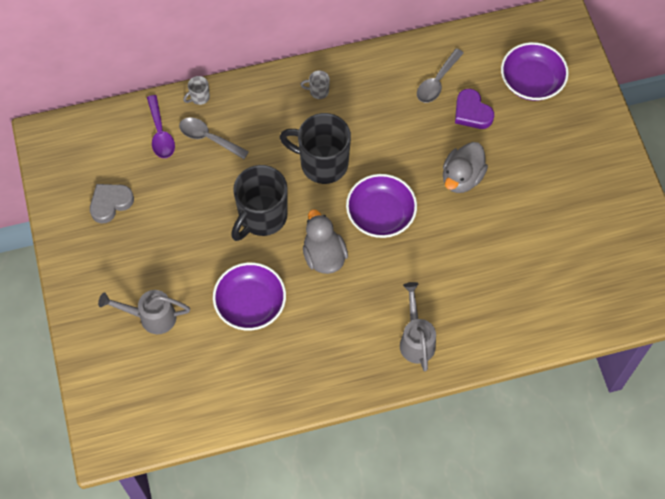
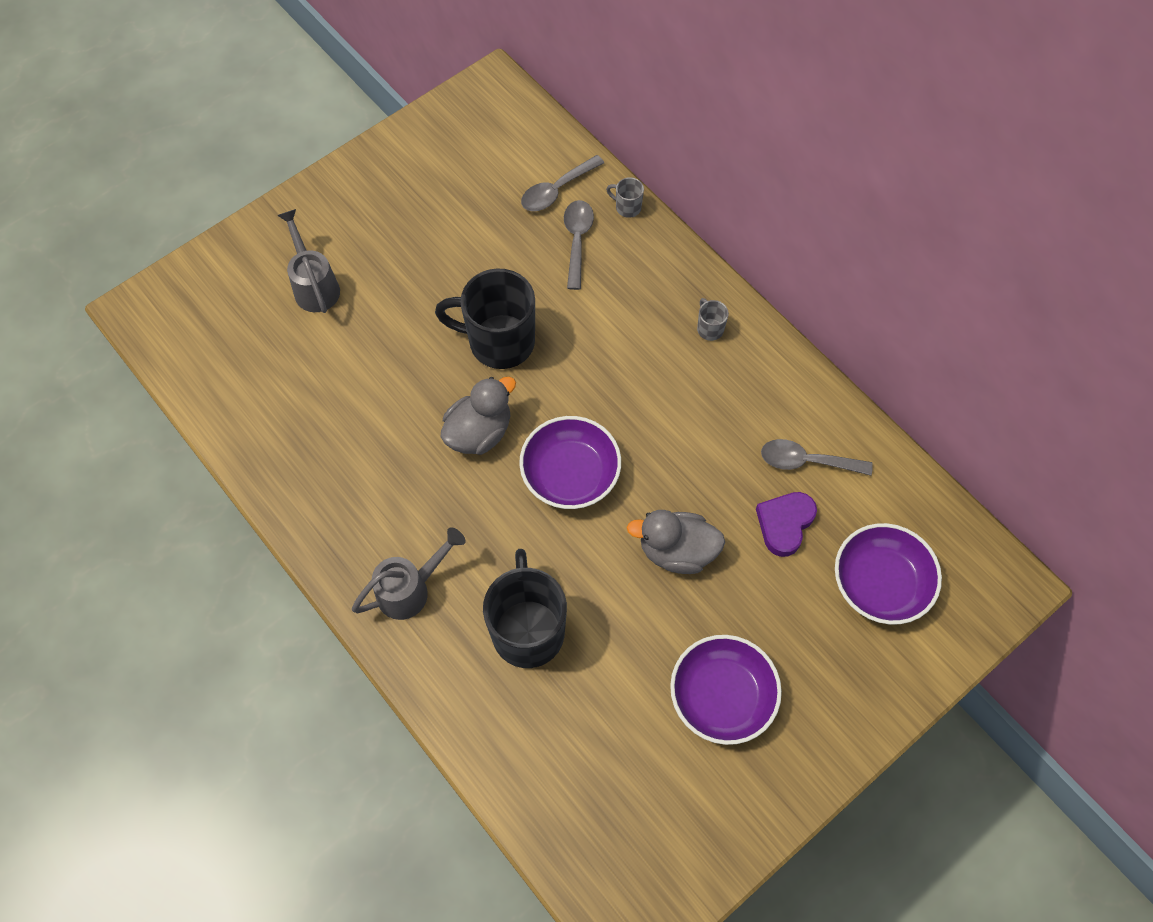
camera: 65 degrees right, 0 degrees up
(110, 203) = (440, 183): grey heart -> none
(160, 133) = (556, 190): purple spoon -> grey spoon
(250, 304) = (376, 379): purple bowl -> purple bowl (722, 696)
(322, 163) = (608, 376): black mug -> black mug (528, 630)

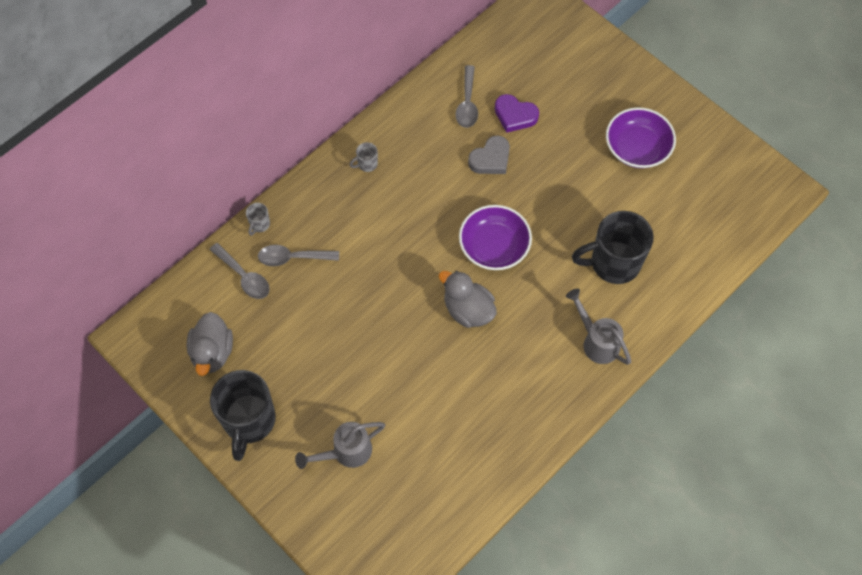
camera: 95 degrees left, 0 degrees up
(499, 342) = (389, 305): black mug -> black mug (249, 421)
(676, 551) = (543, 177): grey duck -> grey duck (212, 352)
(711, 483) = (490, 159): none -> grey heart
(880, 583) = (548, 63): purple bowl -> none

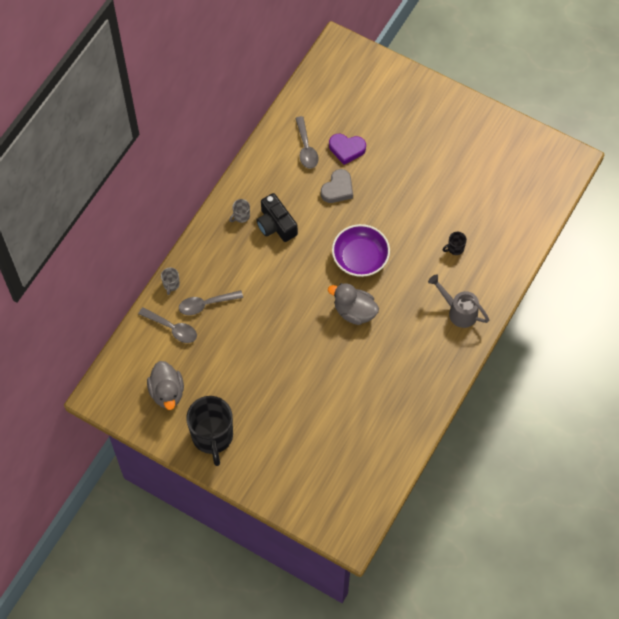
camera: 15 degrees left, 0 degrees up
(345, 452) = (293, 441): grey watering can -> none
(405, 184) = (276, 225): none -> black camera
(613, 263) = (455, 248): black mug -> black mug, size x0.41
(637, 148) = (449, 153): purple bowl -> none

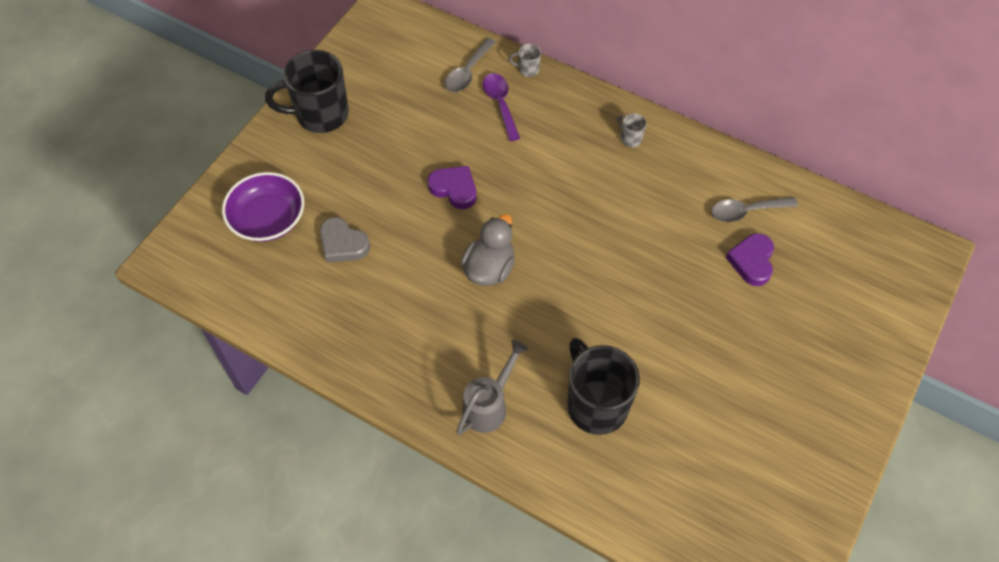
camera: 90 degrees right, 5 degrees down
(167, 392) = (382, 70): grey duck -> none
(206, 304) = (500, 104): grey spoon -> purple spoon
(276, 225) = (620, 177): black camera -> none
(286, 336) = (454, 189): none -> purple heart
(337, 189) = (684, 249): grey heart -> grey heart (343, 244)
(360, 257) = (574, 276): purple bowl -> purple bowl (268, 219)
(455, 248) = (596, 404): black mug -> black mug, size x2.42

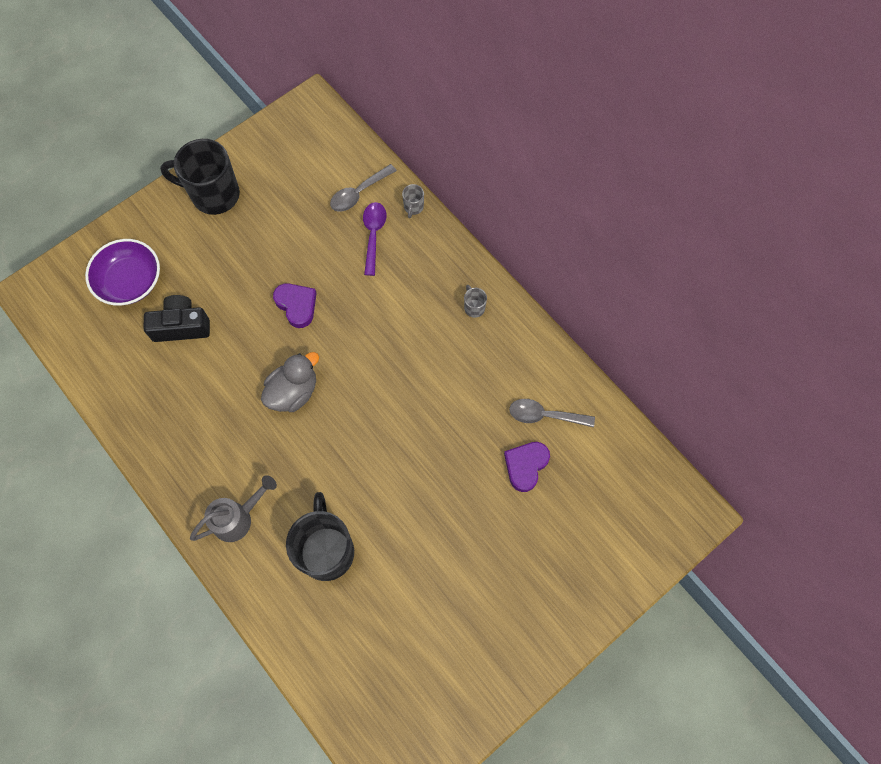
camera: 20 degrees right, 10 degrees up
(343, 244) = (181, 326): grey heart -> black camera
(527, 69) = (413, 207): grey mug -> grey mug turned 105 degrees counterclockwise

